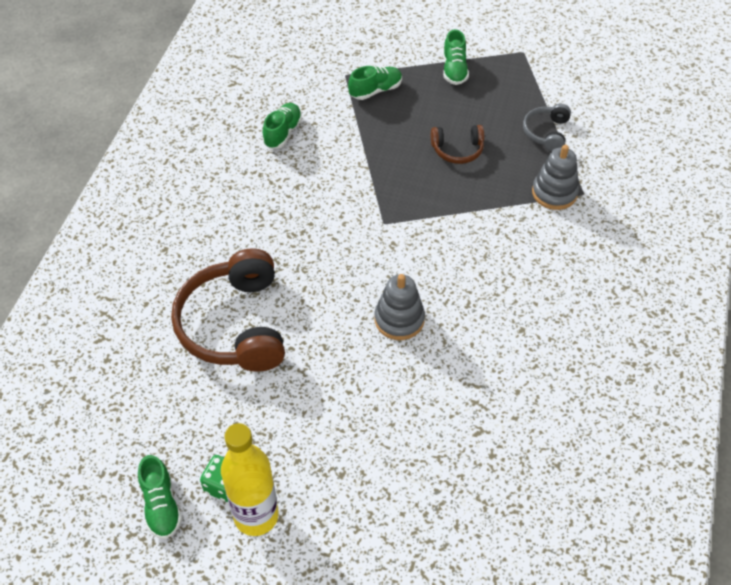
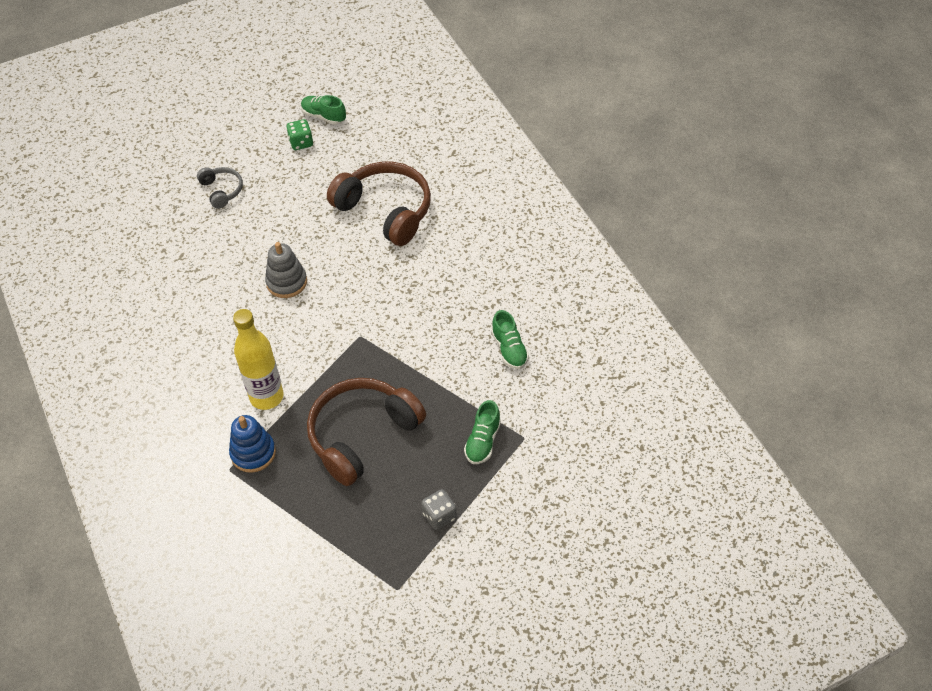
camera: 140 degrees right, 0 degrees up
(256, 516) = (270, 143): yellow bottle -> yellow bottle (266, 397)
(454, 70) = (439, 516): green shoe -> grey dice
(457, 150) = (362, 435): brown headphones -> brown headphones, size x2.04
(546, 133) = (303, 508): grey headphones -> grey headphones (222, 190)
(554, 193) = (253, 453): grey stacking toy -> blue stacking toy

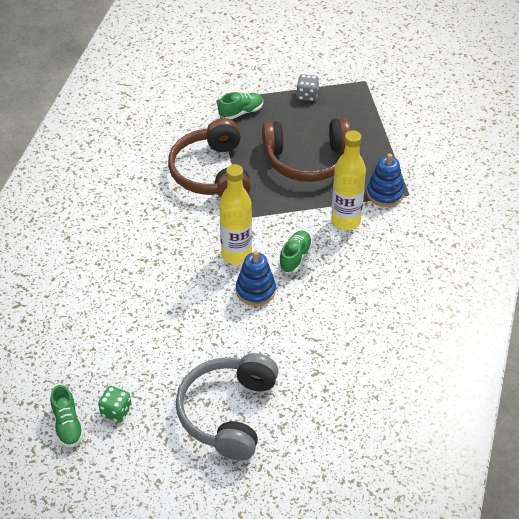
camera: 140 degrees left, 5 degrees down
(222, 190) = (228, 413): grey headphones -> grey headphones, size x2.04
(286, 282) = (255, 290): grey stacking toy -> blue stacking toy
(333, 299) = (236, 254): none -> yellow bottle
(385, 210) = (124, 294): brown headphones -> brown headphones (212, 173)
(509, 349) = (164, 146): green shoe -> green shoe (295, 257)

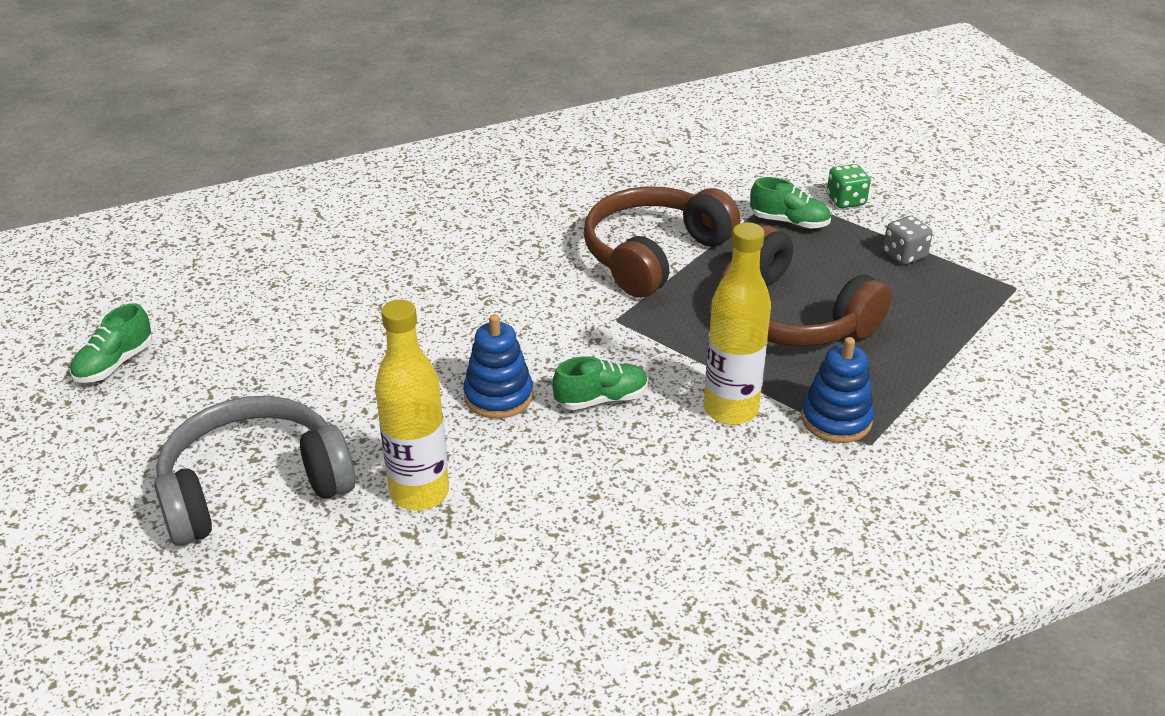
camera: 50 degrees right, 10 degrees down
(116, 411) = (170, 389): green dice -> green dice (846, 201)
(236, 254) = (541, 346): yellow bottle -> yellow bottle (419, 493)

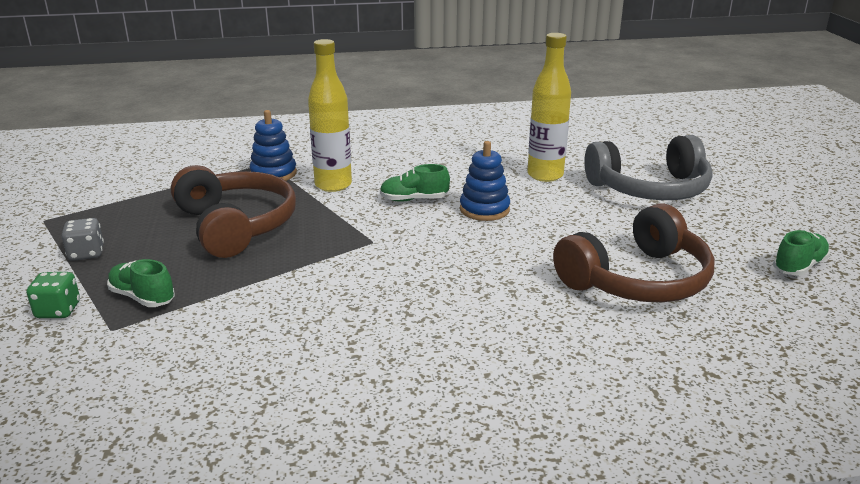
camera: 165 degrees left, 10 degrees down
(654, 255) = (301, 286): brown headphones -> brown headphones (637, 280)

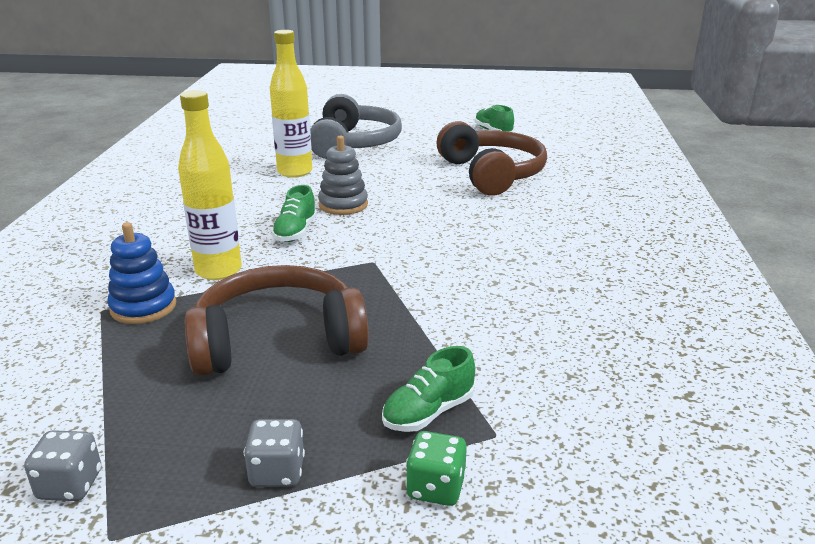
camera: 75 degrees left, 0 degrees up
(88, 200) = (70, 485): none -> grey dice
(484, 209) = (343, 205): blue stacking toy -> grey stacking toy

